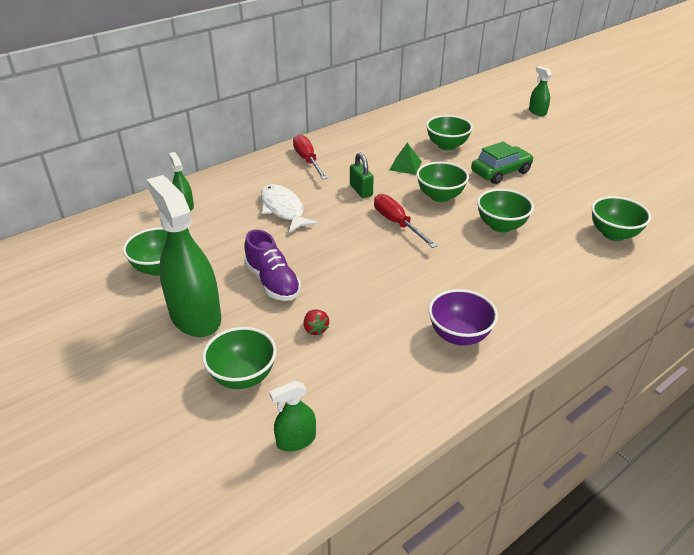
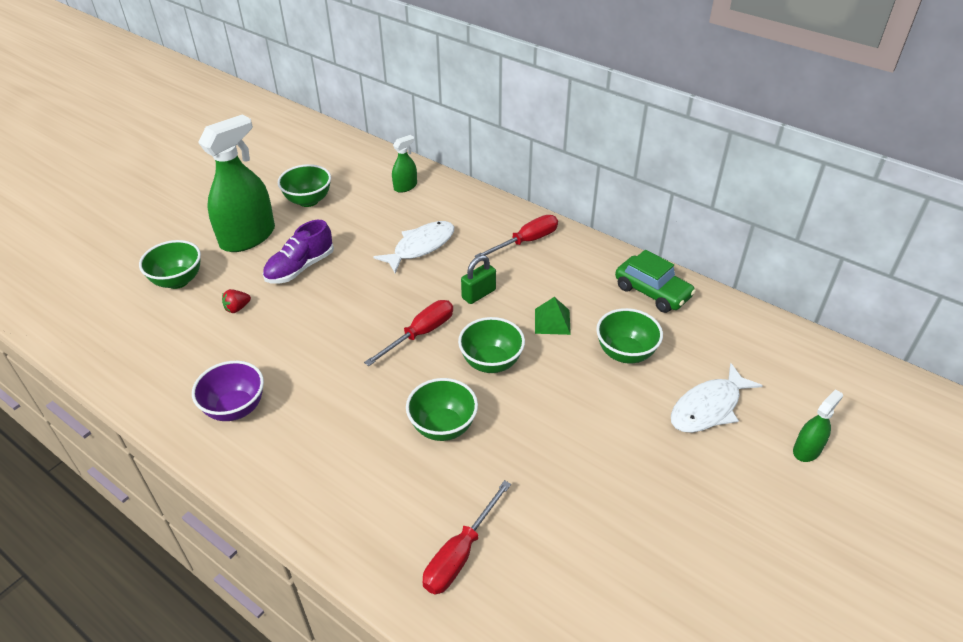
camera: 75 degrees right, 5 degrees up
(296, 440) = (109, 324): green spray bottle -> none
(500, 172) = (579, 416): green car -> green car (652, 292)
(501, 130) = (708, 407): none -> white fish
(613, 234) = (460, 554): green bowl -> red screwdriver

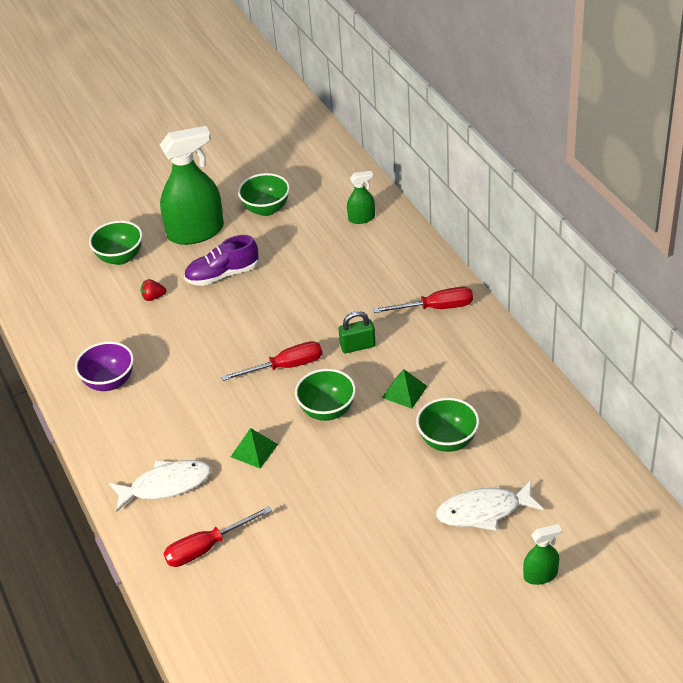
camera: 30 degrees right, 0 degrees up
(420, 247) = (336, 285): white fish -> white fish (166, 485)
(443, 427) = (254, 450): green bowl -> green pyramid
(652, 292) = (517, 393): green car -> none

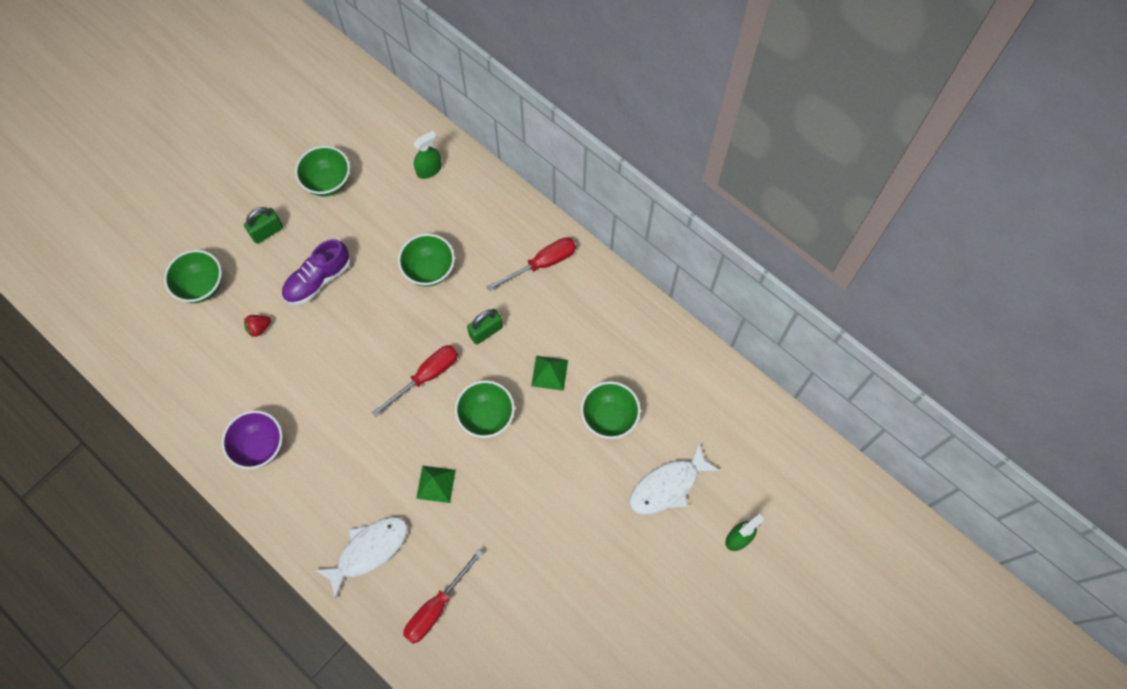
camera: 25 degrees left, 25 degrees up
(196, 232) = (267, 231): green spray bottle -> green padlock
(326, 289) = (429, 270): none -> green bowl

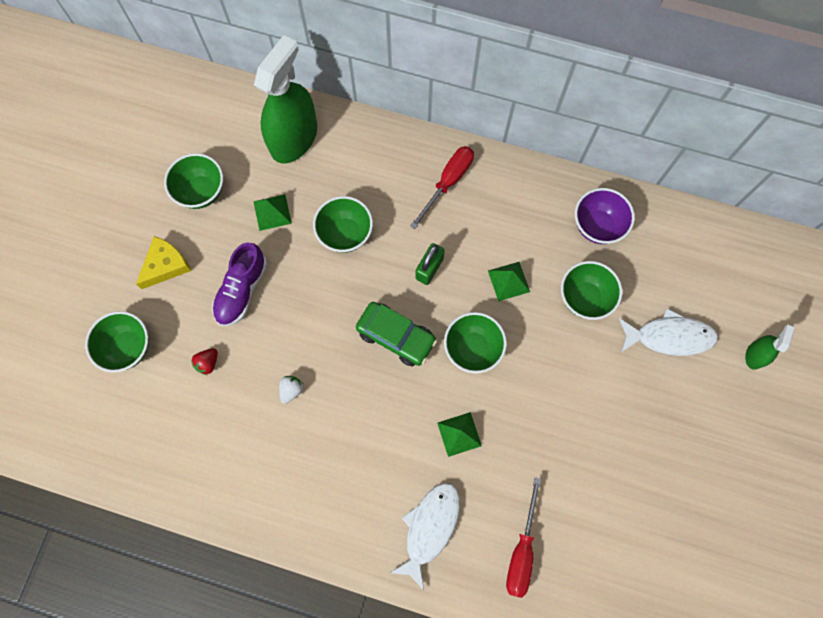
camera: 25 degrees left, 5 degrees up
(260, 446) = (270, 478): purple bowl -> purple bowl (597, 226)
(267, 231) = (166, 265): green padlock -> yellow cheese
(315, 382) = (291, 390): none -> white strawberry
(378, 225) = (272, 212): none -> green pyramid
(426, 376) = (396, 336): red screwdriver -> green car
(429, 170) = (294, 138): green spray bottle -> green spray bottle, size x2.14
(668, 486) = (669, 336): white fish -> white fish turned 120 degrees counterclockwise

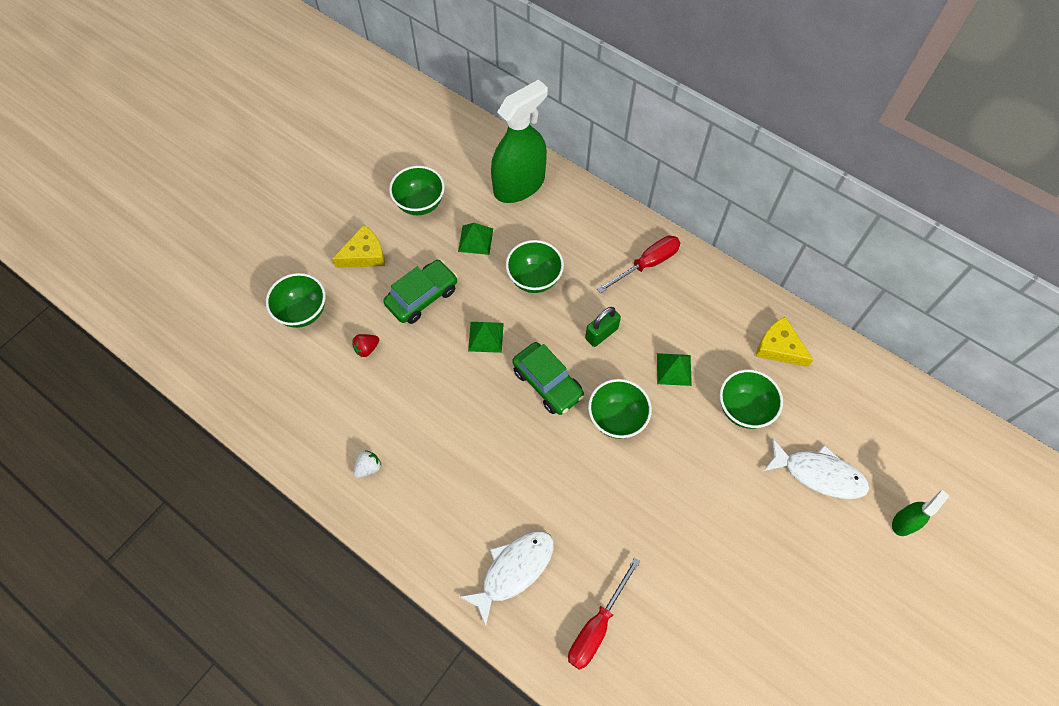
camera: 20 degrees right, 10 degrees down
(242, 290) = (422, 297): purple shoe -> green car
(291, 390) = (432, 398): white strawberry -> white strawberry (368, 467)
(459, 434) = (575, 492): green pyramid -> green pyramid (486, 337)
(597, 226) = (779, 347): purple bowl -> yellow cheese

